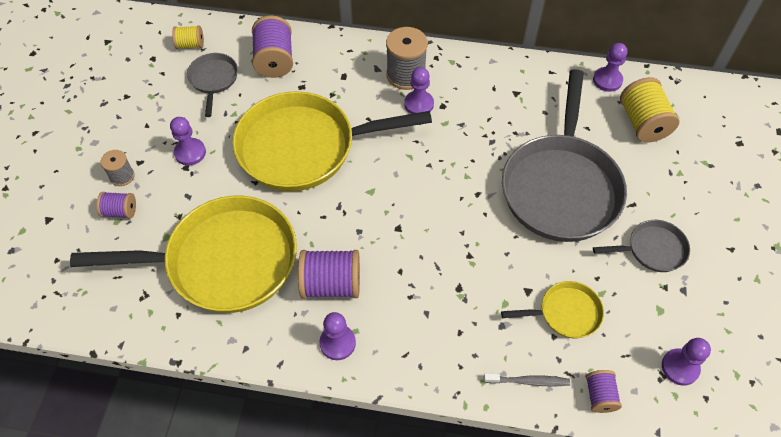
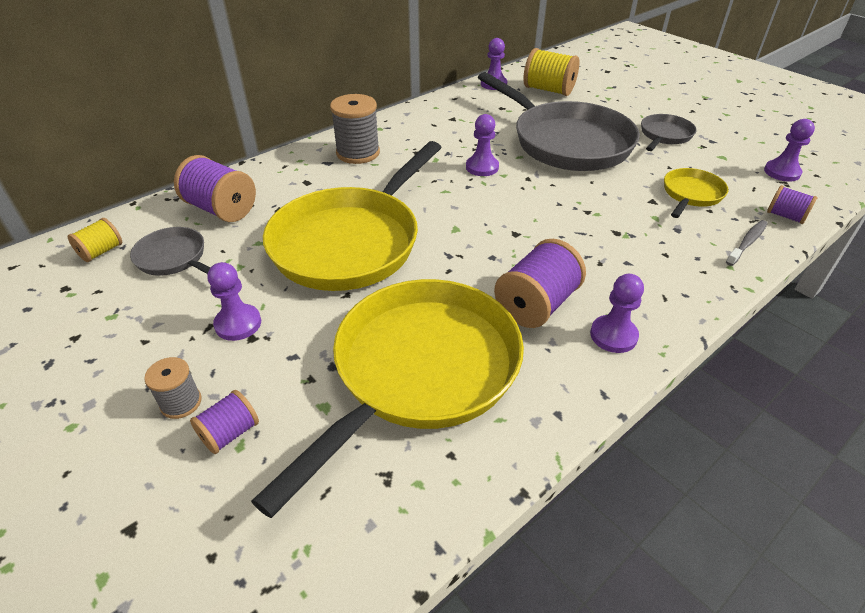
camera: 50 degrees left, 15 degrees down
(419, 104) = (397, 161): purple pawn -> purple pawn (482, 167)

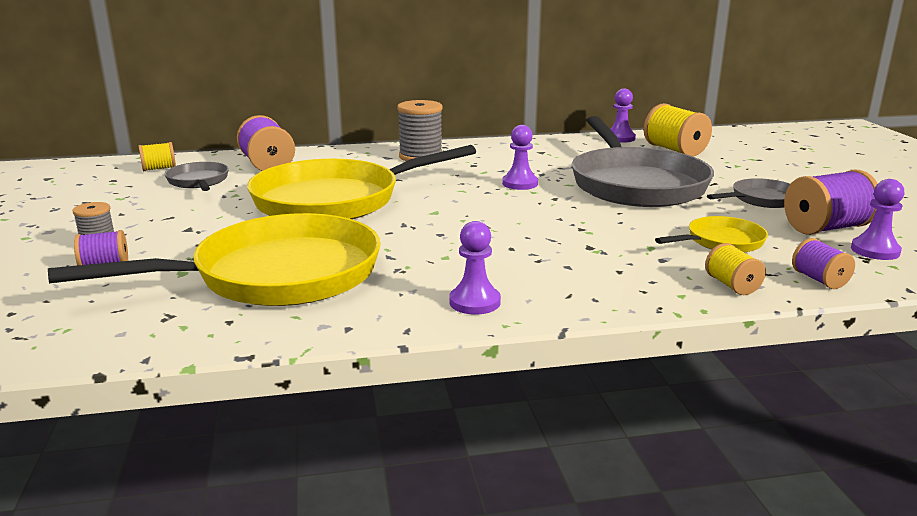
camera: 30 degrees right, 20 degrees down
(238, 324) = (190, 220): purple pawn -> none
(536, 305) = (433, 268): purple spool -> purple spool (826, 228)
(747, 243) = (732, 285): grey toothbrush -> yellow spool

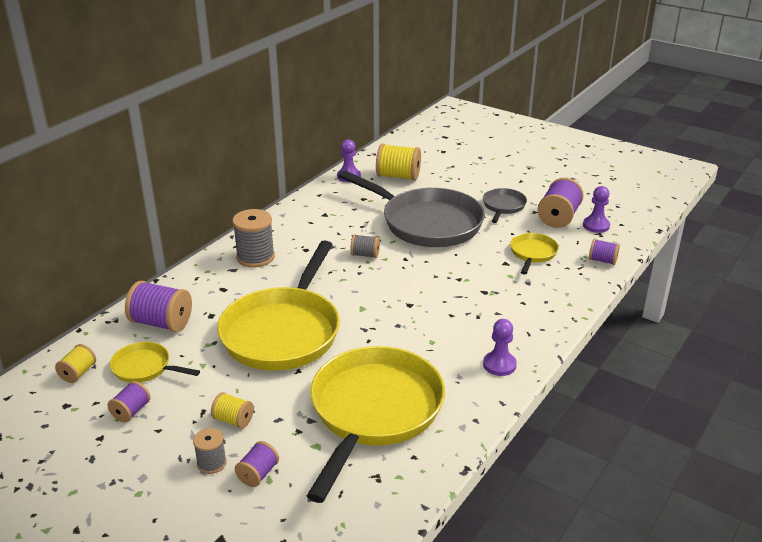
camera: 45 degrees left, 10 degrees up
(133, 198) = (131, 411): none -> purple spool
(198, 181) = (145, 368): grey pan -> yellow pan
(520, 184) = (365, 255): purple pawn -> grey spool
(732, 285) = (578, 285): yellow spool -> yellow spool (233, 420)

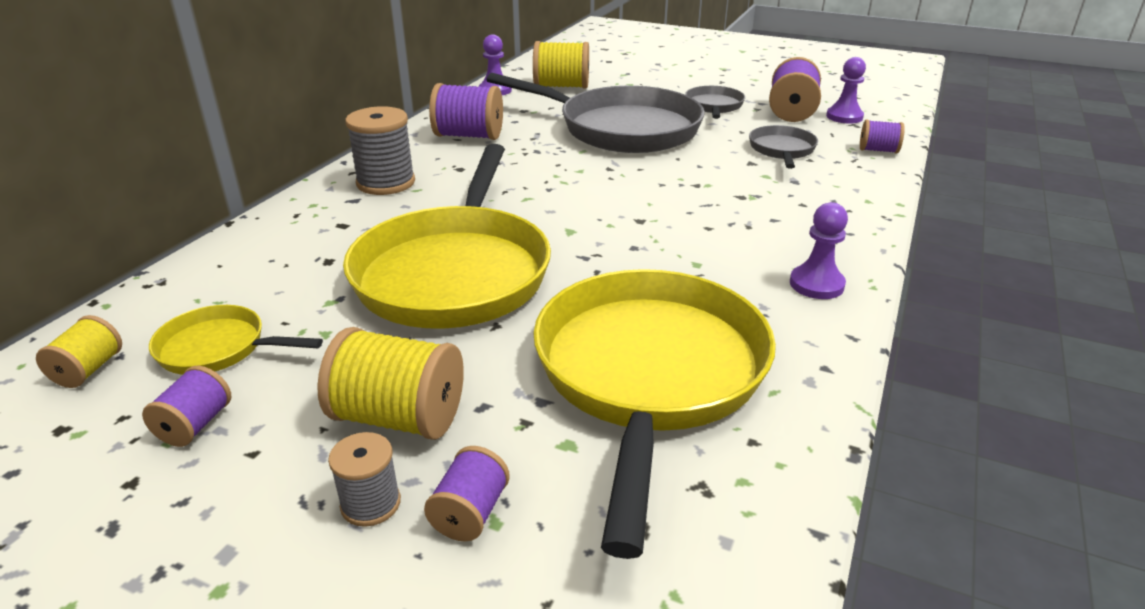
camera: 10 degrees left, 0 degrees up
(161, 323) = (243, 279): purple spool -> purple spool (468, 136)
(233, 420) = (398, 417): yellow spool -> yellow spool, size x1.77
(365, 255) = (549, 168): grey spool -> none
(532, 254) = (782, 150): yellow pan -> grey pan

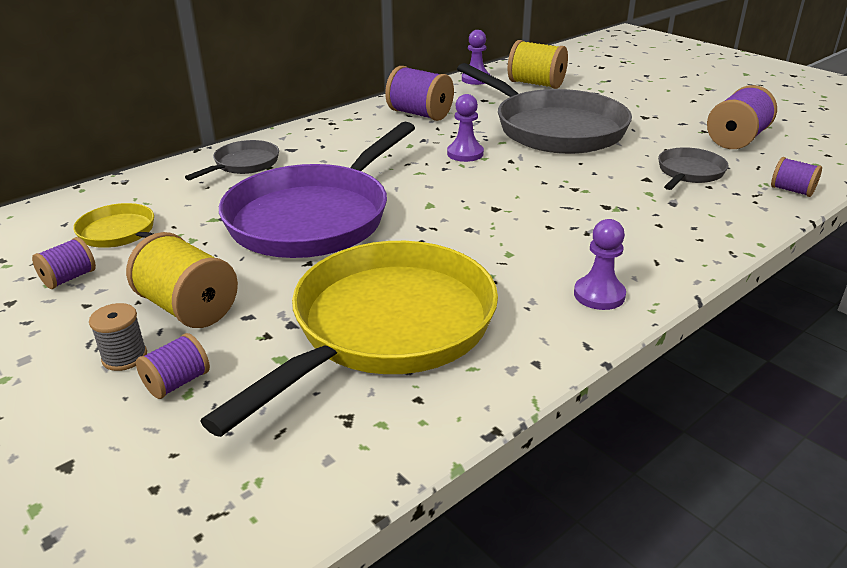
camera: 25 degrees right, 0 degrees up
(88, 370) = (41, 228): yellow spool -> none
(386, 183) = (324, 140): grey spool -> none
(455, 272) = (314, 217): yellow pan -> purple pan
(714, 106) = (662, 122): grey pan -> grey pan (244, 164)
(844, 117) = (789, 153): purple pawn -> purple pawn (465, 154)

